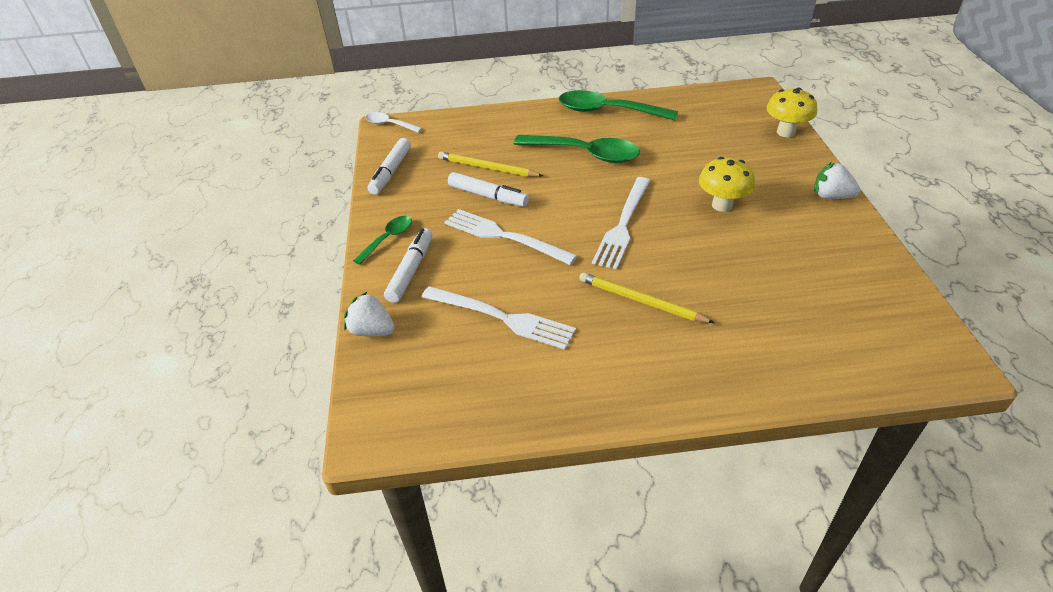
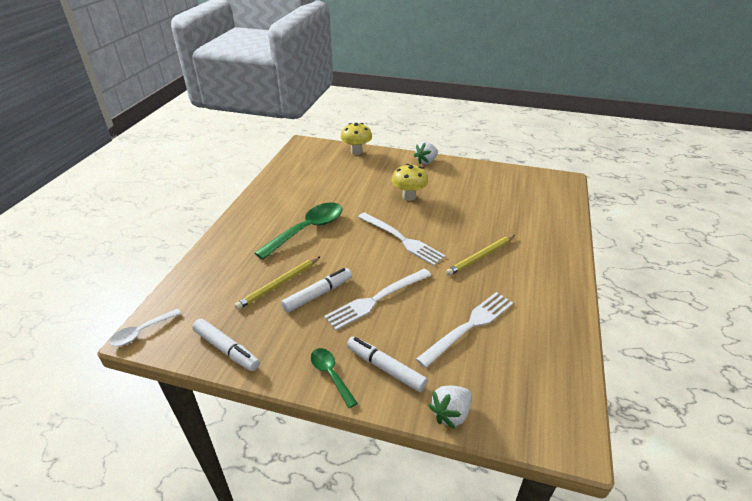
camera: 70 degrees left, 5 degrees down
(607, 111) = (264, 203): green spoon -> none

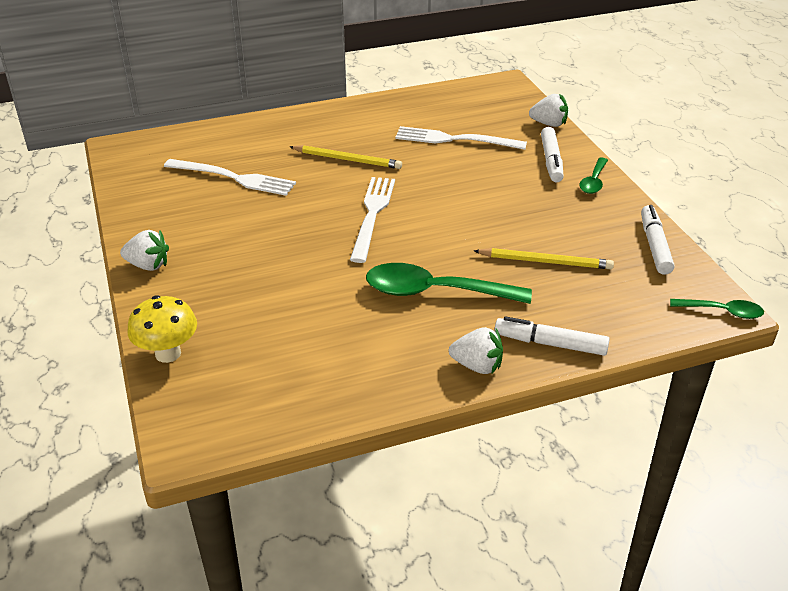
camera: 125 degrees left, 0 degrees up
(141, 332) = (722, 311): white spoon -> green spoon
(244, 218) = (477, 366): none -> white strawberry
(318, 294) = (524, 229): white marker -> white marker (550, 343)
(376, 299) = (484, 194): white fork -> white fork (233, 178)
(409, 196) = (270, 244): yellow mushroom -> none

